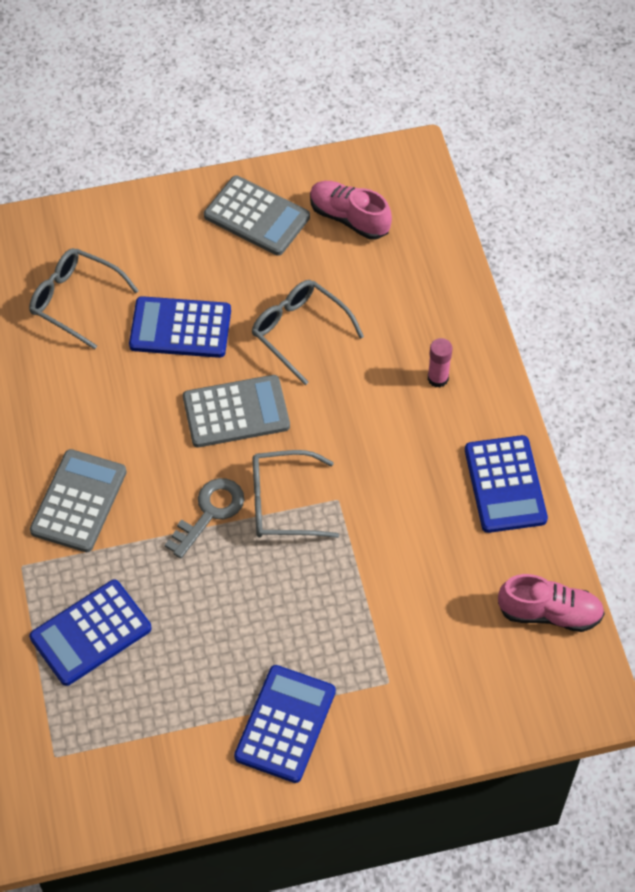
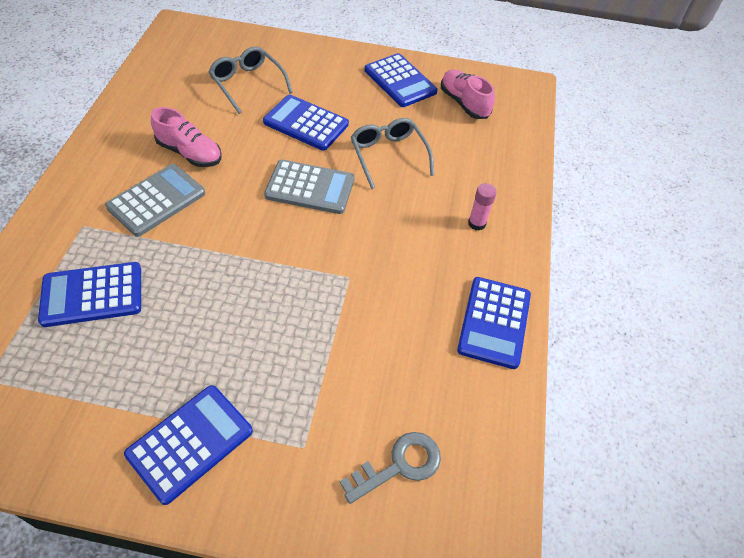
camera: 20 degrees right, 5 degrees down
(209, 513) = (244, 246): grey key -> grey key (399, 465)
(256, 217) = (400, 81): grey calculator -> blue calculator
(282, 503) = (304, 262): grey glasses -> none
(549, 613) = (484, 450): pink shoe -> pink shoe (190, 153)

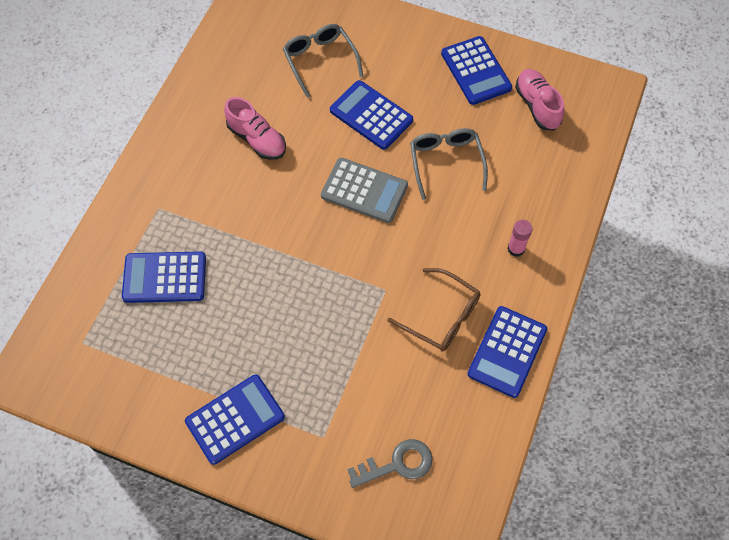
camera: 15 degrees right, 10 degrees up
(156, 200) = (223, 189): grey calculator -> none
(416, 296) = (442, 316): none -> brown glasses

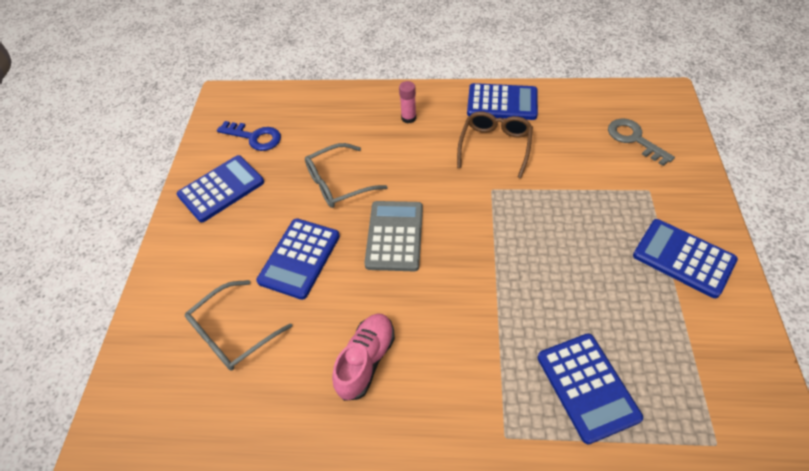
camera: 105 degrees left, 10 degrees down
(537, 106) = (254, 137): pink shoe -> blue key

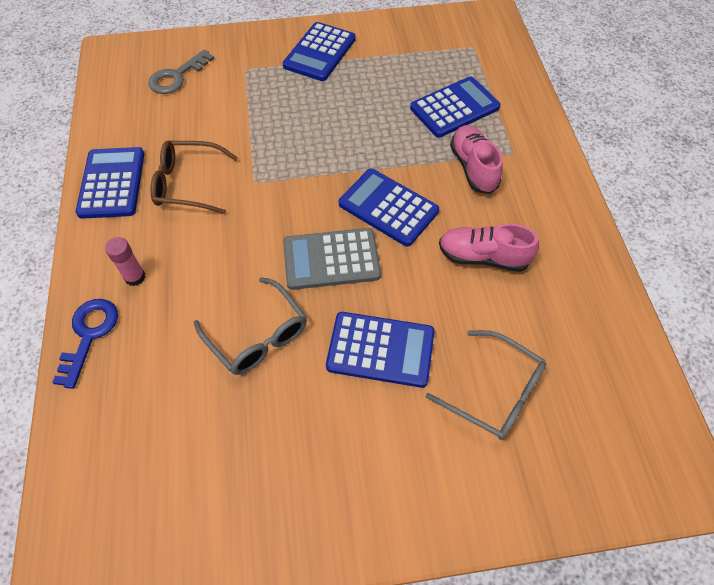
camera: 105 degrees left, 5 degrees up
(221, 189) = (281, 493): blue calculator -> blue calculator (388, 207)
(254, 137) = (170, 481): blue key -> blue key (89, 335)
(486, 383) = (473, 168): none -> pink shoe

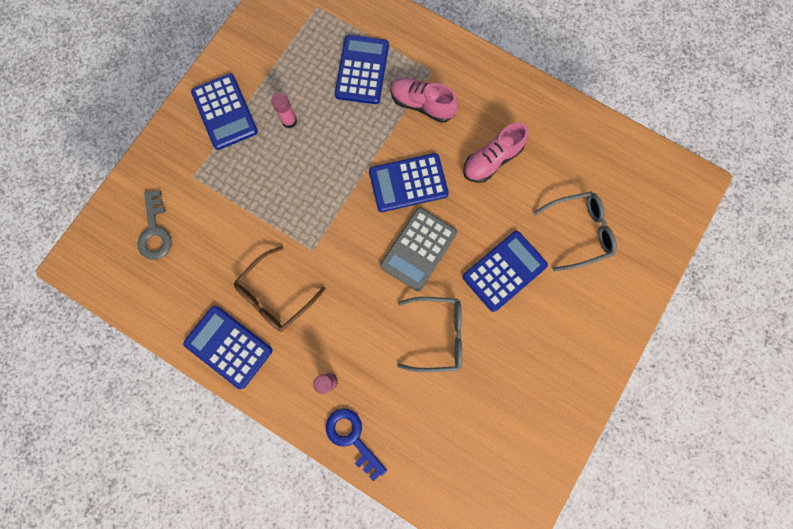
camera: 50 degrees left, 20 degrees up
(355, 93) = (289, 121): none -> pink glue stick

